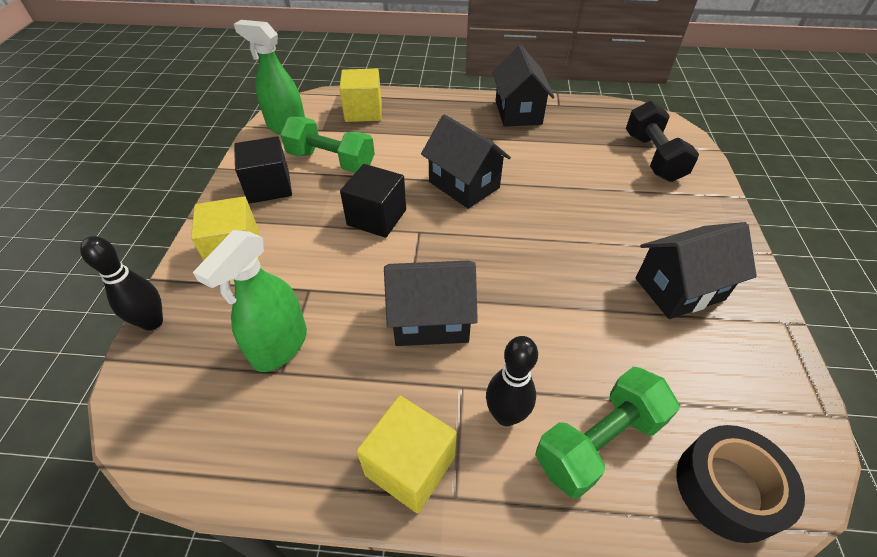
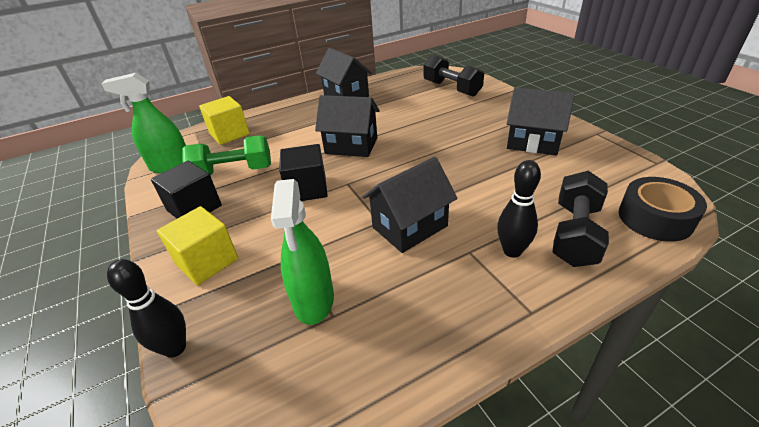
camera: 30 degrees left, 10 degrees down
(410, 466) = (486, 313): yellow cube -> none
(599, 442) = (575, 234): green dumbbell -> black dumbbell
(679, 289) = (533, 142): black house -> black house turned 75 degrees clockwise

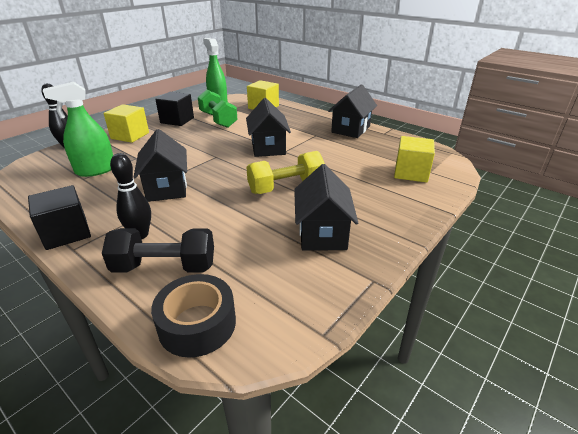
camera: 65 degrees right, 5 degrees down
(307, 189) = (205, 145): black cube -> black cube (66, 233)
(409, 227) = (167, 188): black house -> black house turned 45 degrees clockwise
(447, 147) = (286, 187): none -> yellow dumbbell
(451, 89) = (411, 173): black dumbbell -> yellow cube

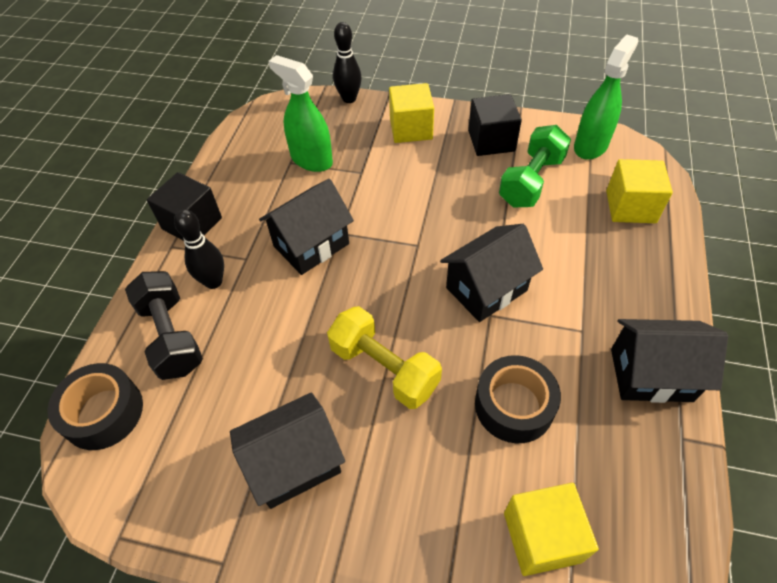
camera: 65 degrees right, 20 degrees up
(340, 160) = (514, 405): none -> black tape

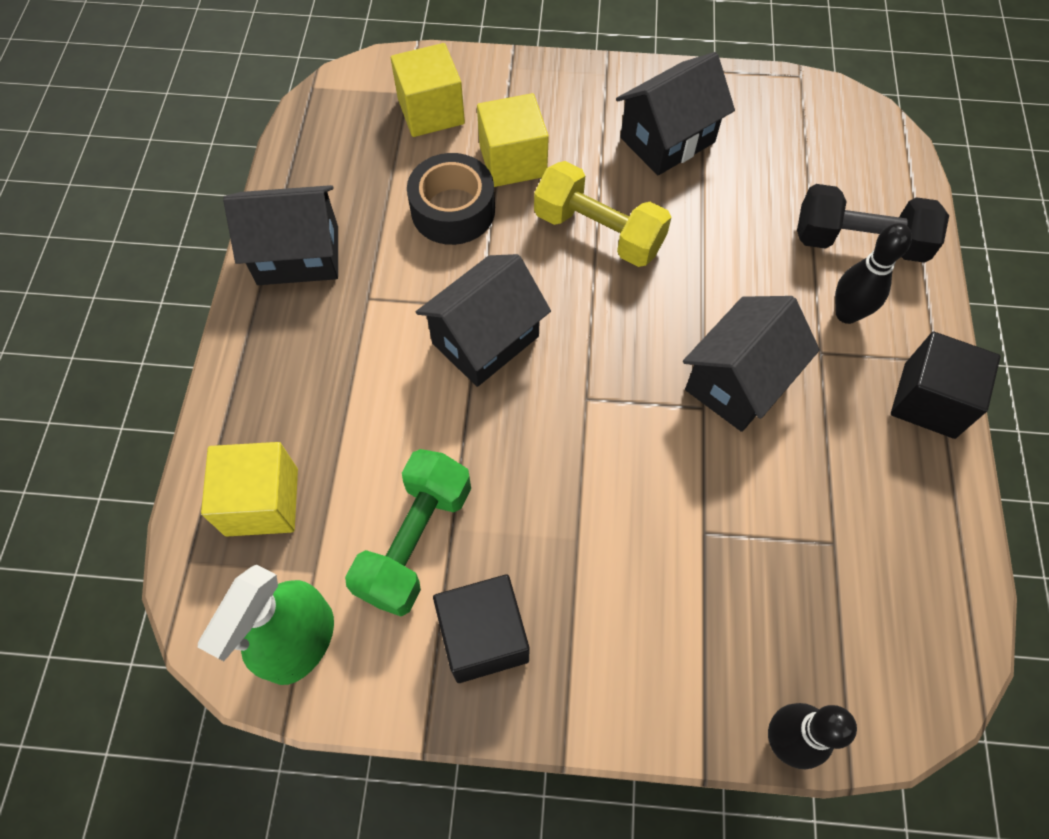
camera: 170 degrees right, 10 degrees up
(103, 412) = (882, 161): black tape -> none
(171, 336) = (859, 242): black dumbbell -> black dumbbell turned 45 degrees counterclockwise
(311, 160) = (799, 552): green spray bottle -> none
(411, 129) = (639, 655): yellow cube -> yellow cube (513, 161)

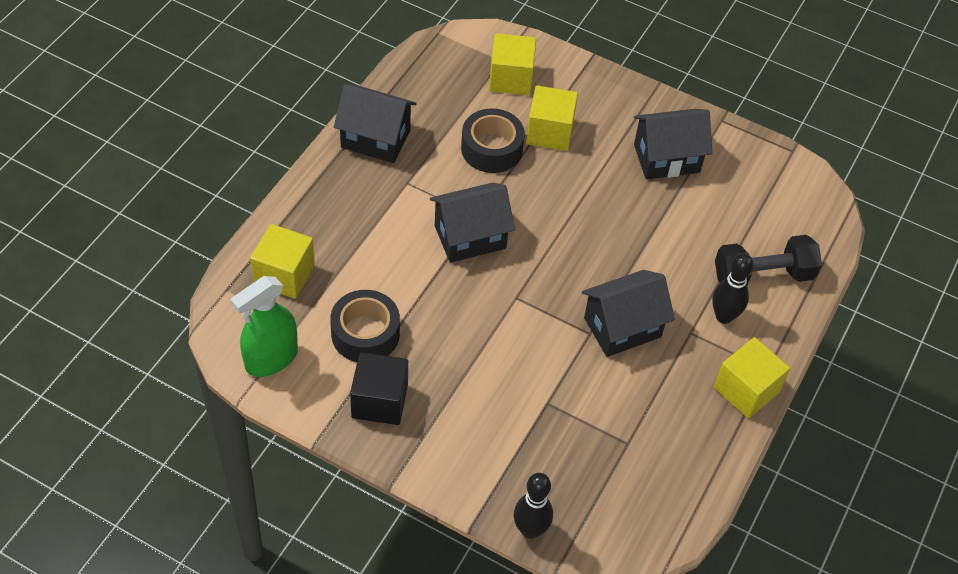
camera: 20 degrees right, 10 degrees down
(415, 541) = (365, 333): green dumbbell -> black tape
(598, 232) = (582, 200): yellow dumbbell -> none
(859, 242) = (763, 275): black dumbbell -> black dumbbell turned 45 degrees counterclockwise
(929, 400) = (746, 390): black cube -> yellow cube

